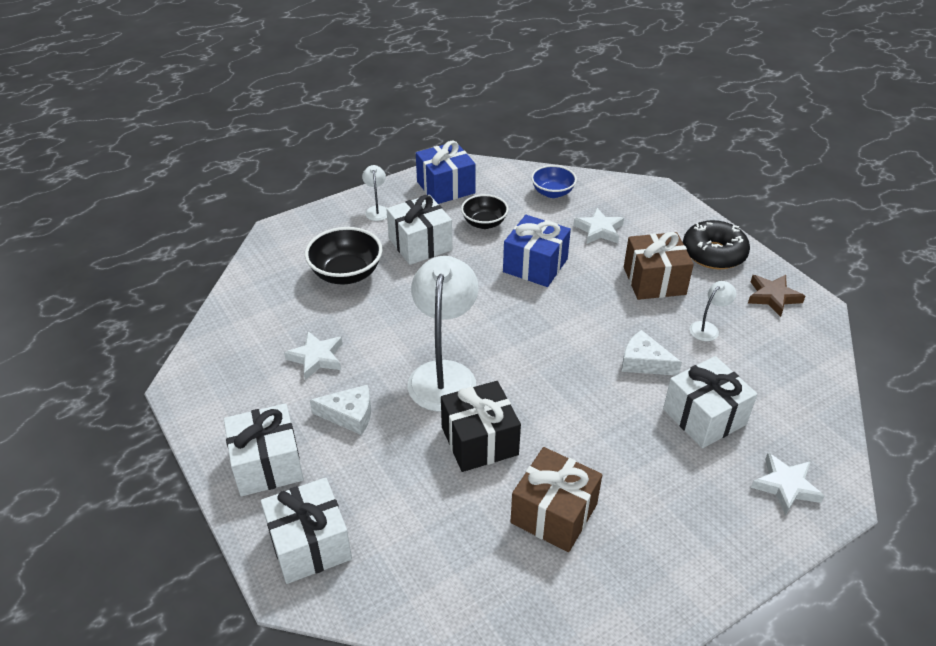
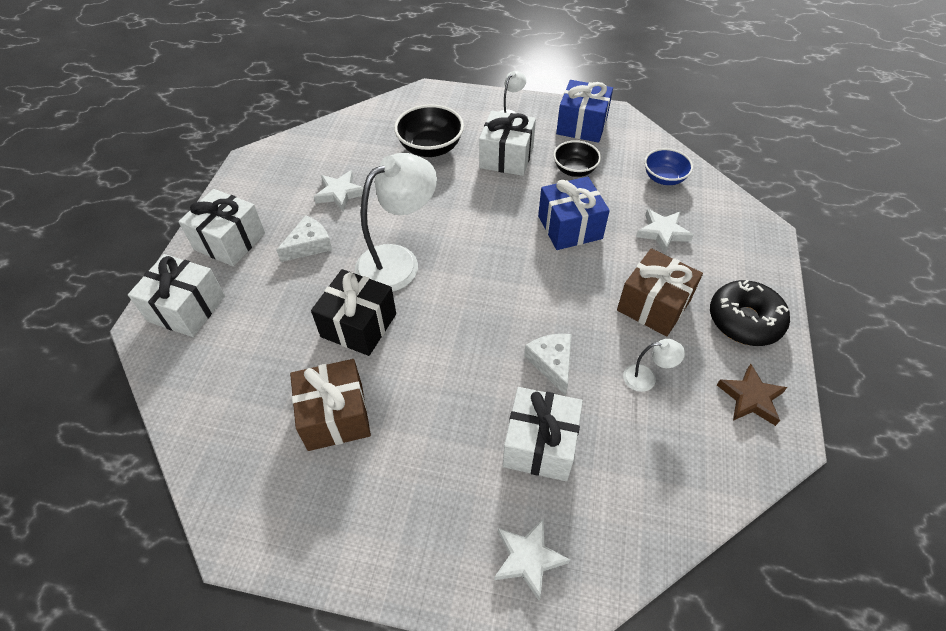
camera: 45 degrees right, 10 degrees up
(349, 415) = (309, 245): white cheese -> white cheese turned 90 degrees counterclockwise

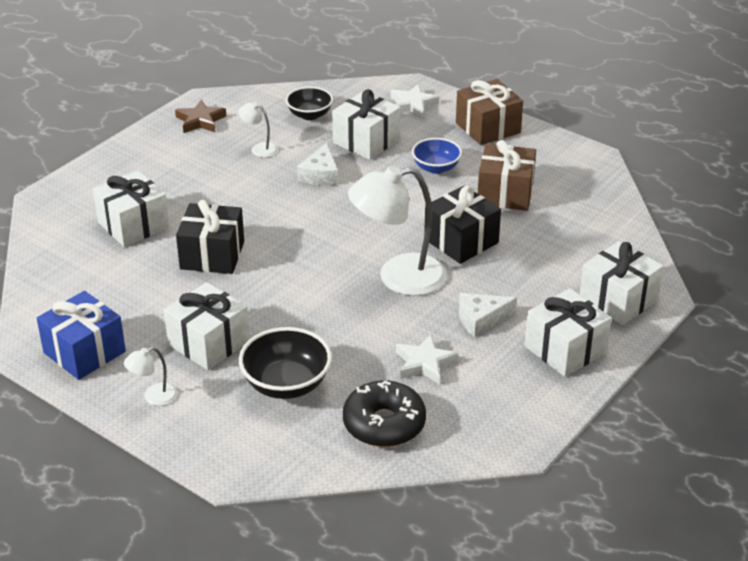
camera: 155 degrees left, 15 degrees down
(570, 227) = (212, 255): blue gift -> black gift
(574, 170) = (150, 305): black bowl -> black bowl (309, 115)
(653, 305) = (205, 182): brown gift -> brown gift (488, 128)
(663, 232) = (133, 225): white star -> white gift
(664, 178) = (70, 267): blue bowl -> blue bowl (436, 168)
(744, 320) = (147, 154): black donut -> black donut (384, 424)

